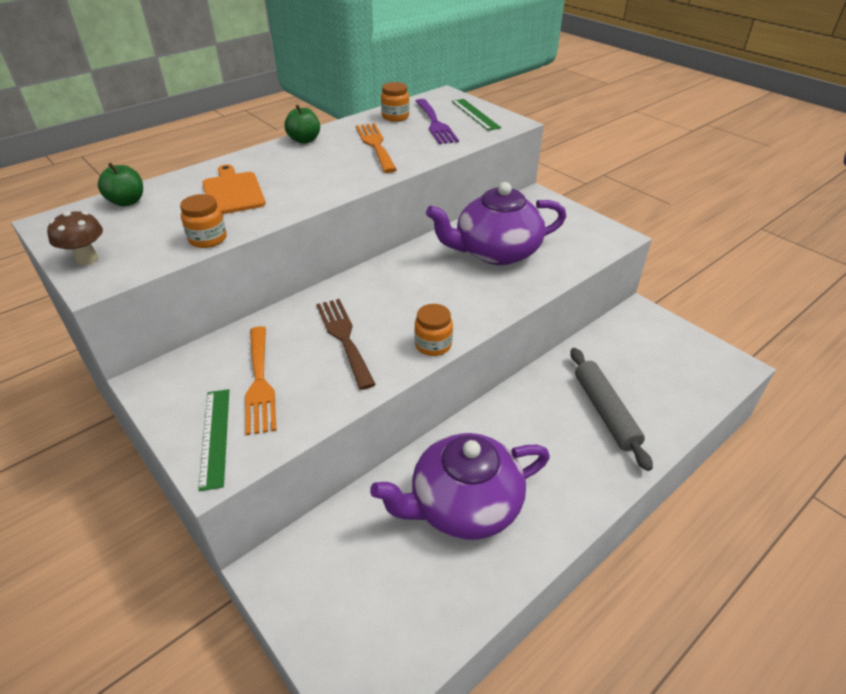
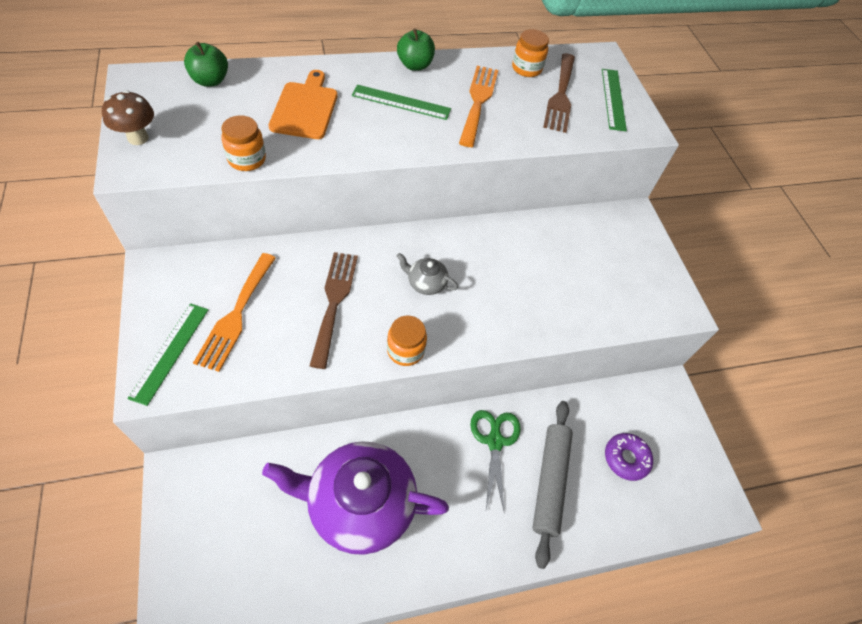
camera: 20 degrees right, 15 degrees up
(313, 164) = (401, 102): none -> green ruler
(412, 295) = (426, 283): none -> grey teapot
(435, 124) = (560, 96): purple fork -> brown fork
(495, 252) = (540, 269): purple teapot -> none
(540, 404) = (495, 441): none -> green scissors
(647, 369) = (626, 458): none -> purple donut

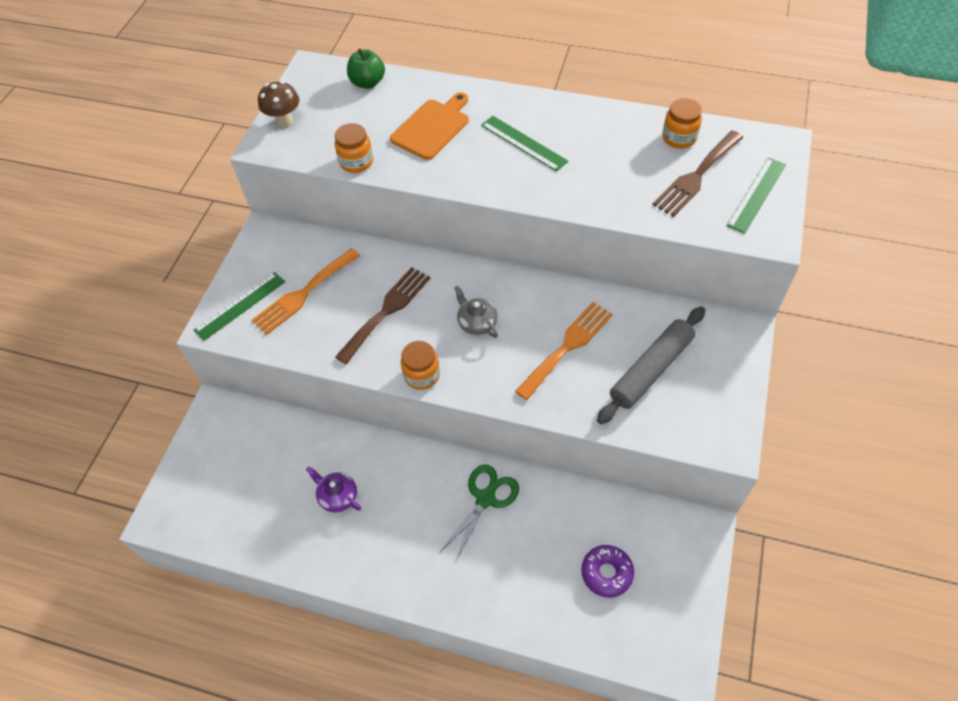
camera: 40 degrees right, 0 degrees up
(359, 503) = (337, 496): purple teapot -> purple teapot, size x0.41
(415, 65) = (561, 108): green apple -> none
(478, 101) = (601, 160): orange fork -> orange fork (567, 346)
(550, 482) = (515, 558): grey rolling pin -> grey rolling pin (651, 370)

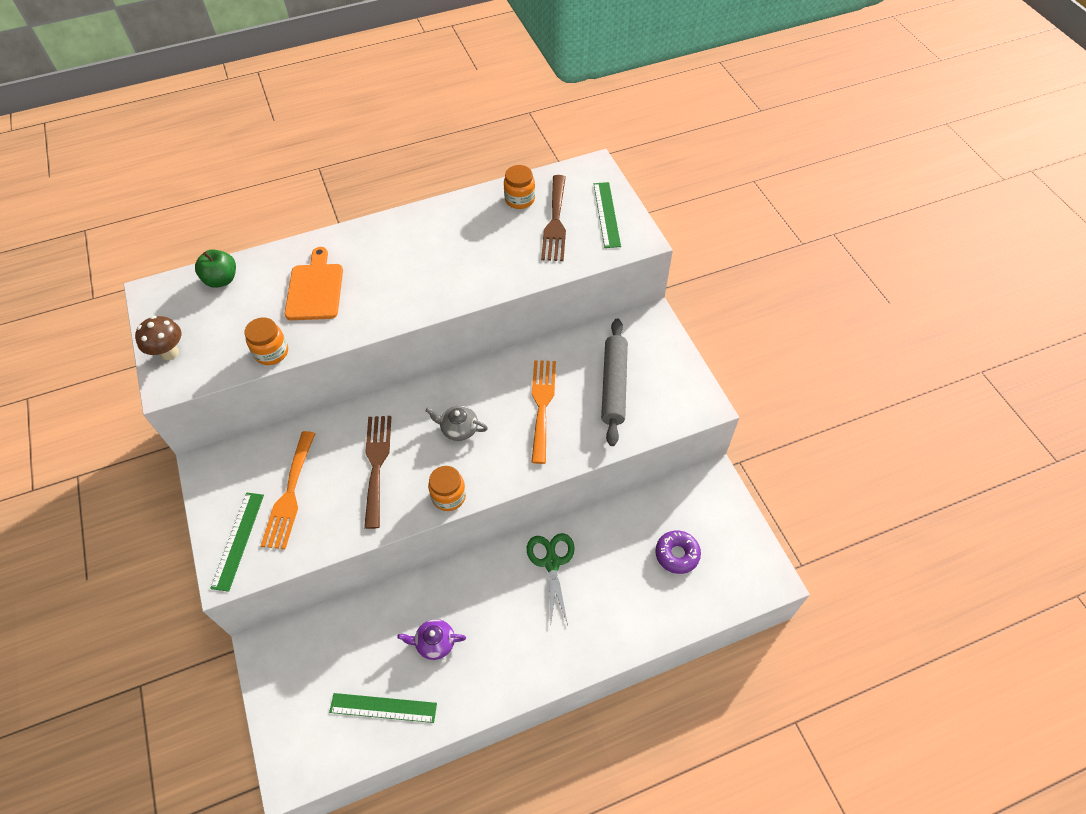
camera: 40 degrees left, 0 degrees up
(523, 143) = (404, 263): green ruler -> green ruler (383, 707)

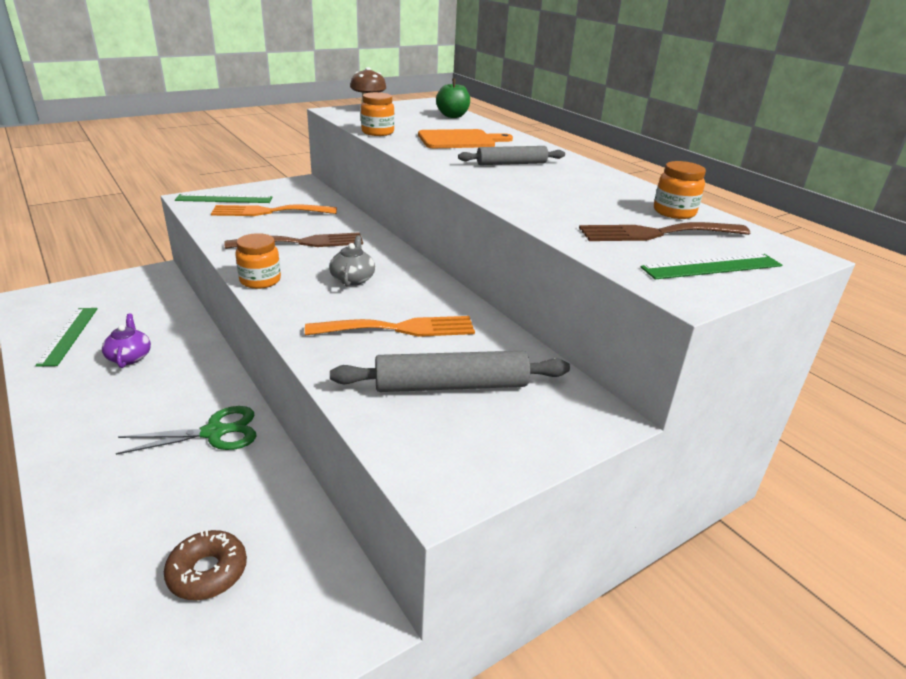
camera: 75 degrees right, 25 degrees down
(395, 265) = (511, 163): none -> grey rolling pin
(677, 554) = (207, 572): purple donut -> brown donut

